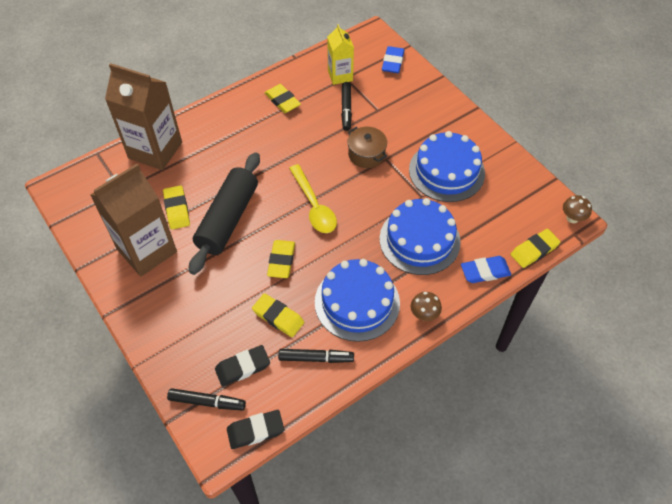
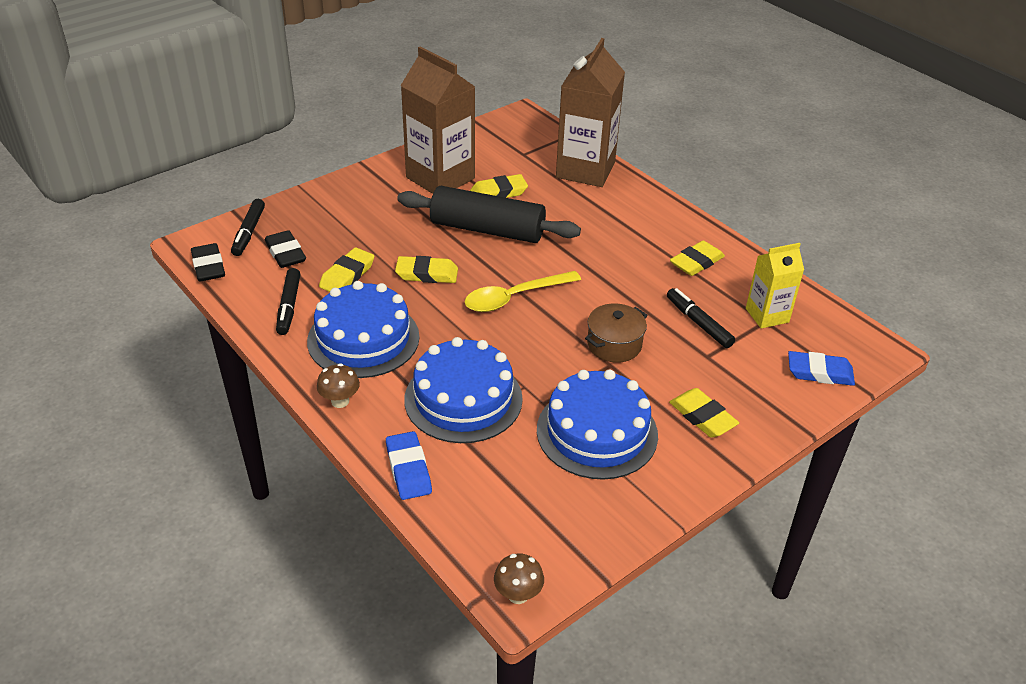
camera: 85 degrees right, 15 degrees down
(346, 109) = (698, 323): black marker -> black marker turned 60 degrees clockwise
(534, 250) = (448, 533): yellow eraser -> yellow eraser (702, 417)

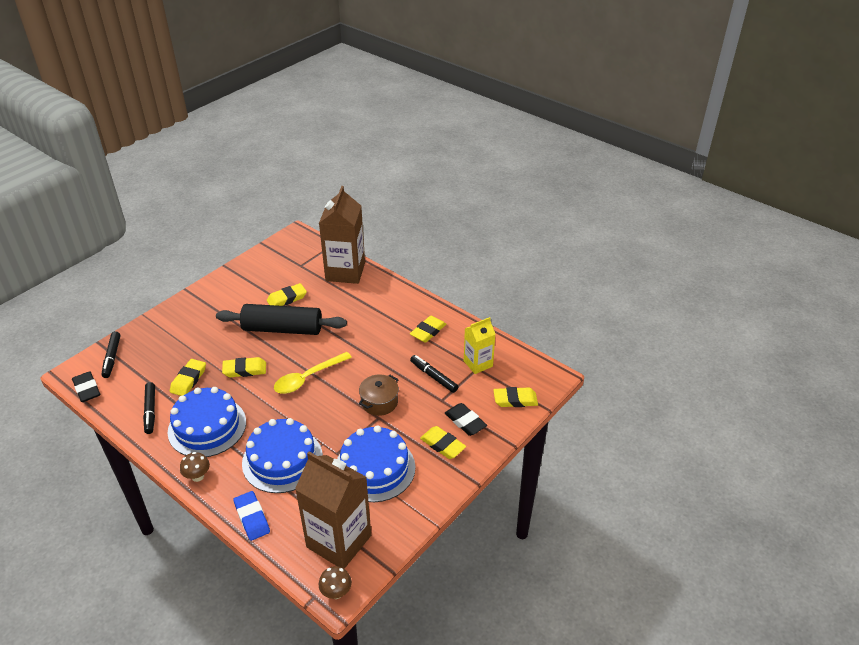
camera: 10 degrees left, 0 degrees up
(285, 253) = (141, 370): black eraser -> black eraser (465, 422)
(440, 178) = (244, 293): brown carton -> brown carton (339, 541)
(819, 372) = (515, 400): blue eraser -> yellow eraser

